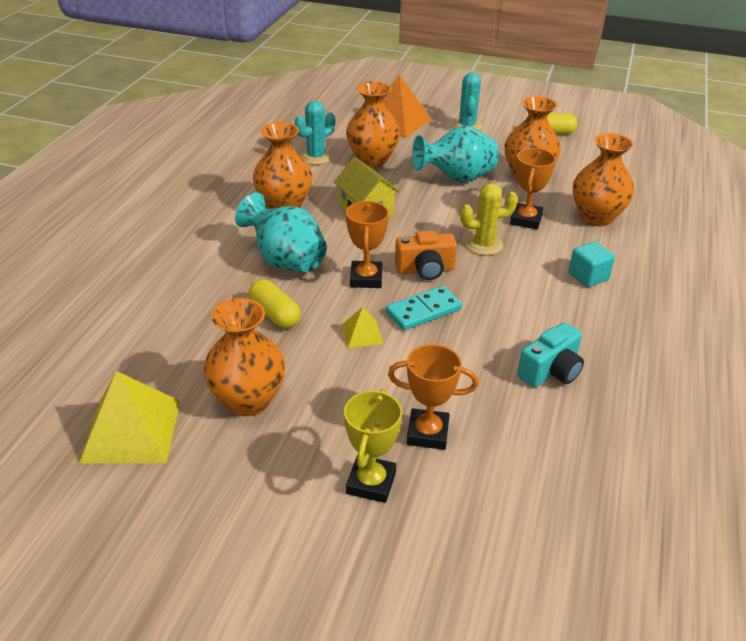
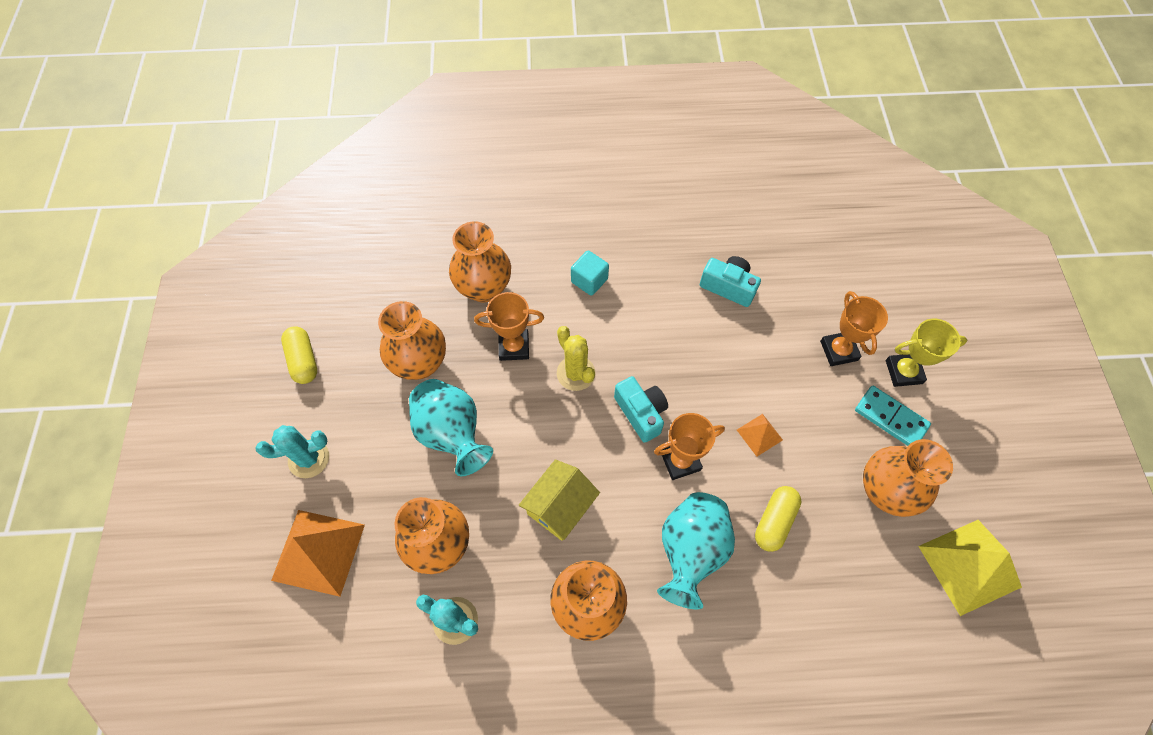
camera: 110 degrees left, 25 degrees up
(362, 334) = (759, 435): yellow pyramid -> orange pyramid
(423, 311) = (703, 396): turquoise domino -> turquoise domino (890, 418)
(425, 269) = (641, 413): orange camera -> turquoise camera

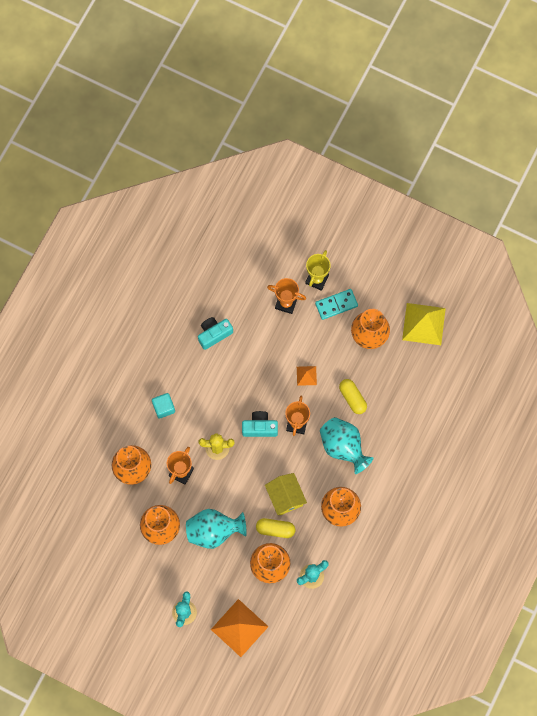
camera: 60 degrees left, 10 degrees up
(304, 360) = (121, 591): yellow capsule -> yellow capsule (275, 529)

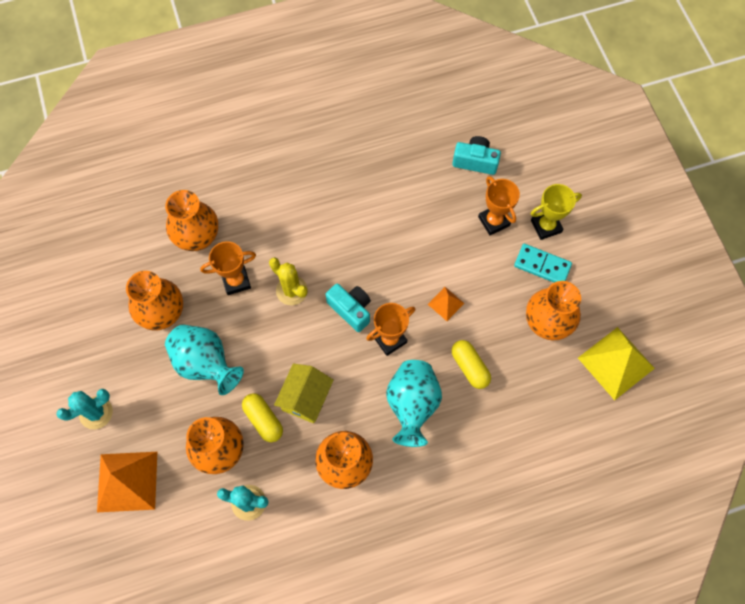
camera: 45 degrees right, 5 degrees down
(164, 408) = (283, 210): turquoise cube -> none
(214, 334) = (397, 189): turquoise camera -> turquoise camera (475, 161)
(352, 398) = (470, 367): yellow capsule -> yellow capsule turned 45 degrees counterclockwise

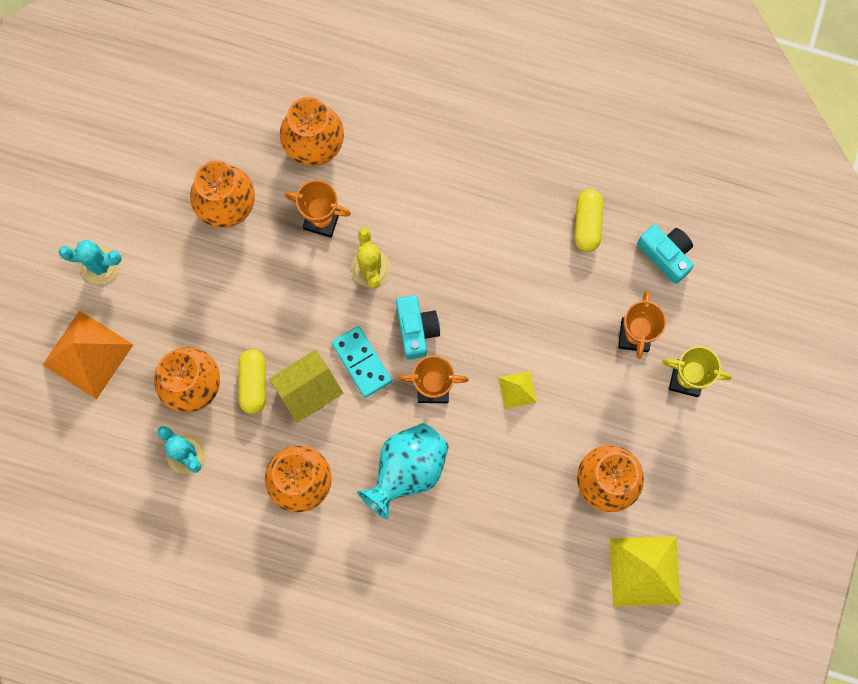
camera: 35 degrees right, 10 degrees up
(206, 364) = (235, 287): turquoise vase -> none
(446, 303) = (517, 390): orange pyramid -> yellow pyramid
(470, 367) = (493, 472): yellow capsule -> yellow capsule (587, 223)
(542, 265) = (649, 418): turquoise domino -> turquoise domino (362, 362)

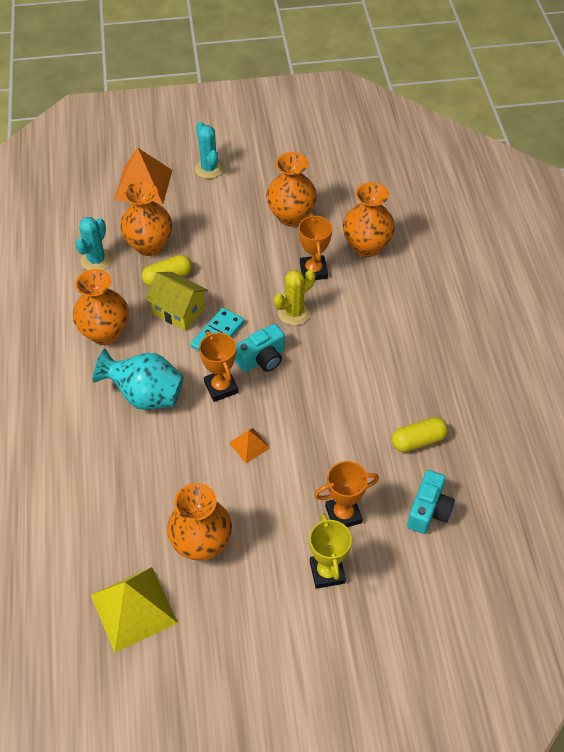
camera: 65 degrees right, 25 degrees down
(517, 390) = (249, 445): yellow pyramid -> orange pyramid

